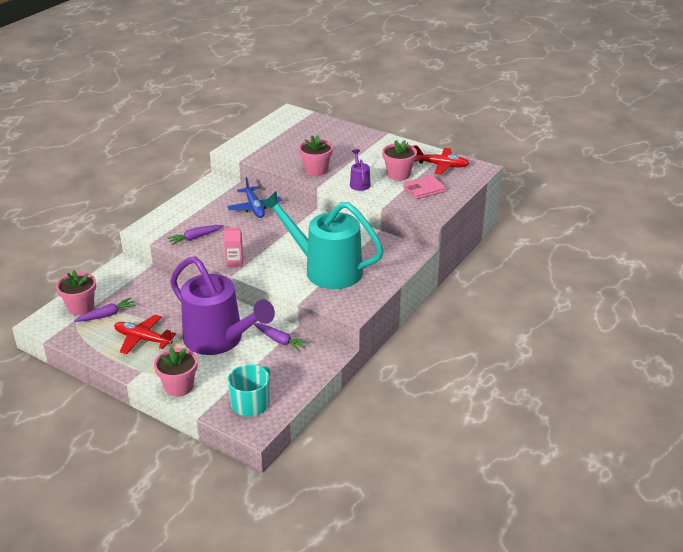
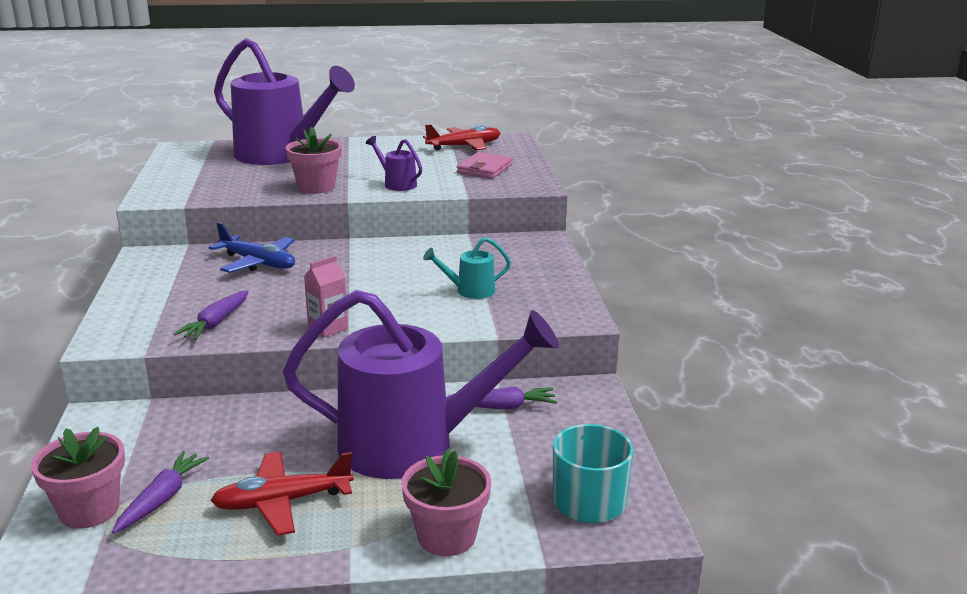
camera: 40 degrees left, 10 degrees down
(325, 269) = (470, 291): turquoise watering can -> turquoise watering can, size x0.40
(331, 137) = (281, 155): none -> purple watering can
(398, 174) = (430, 165): pink flower pot -> none

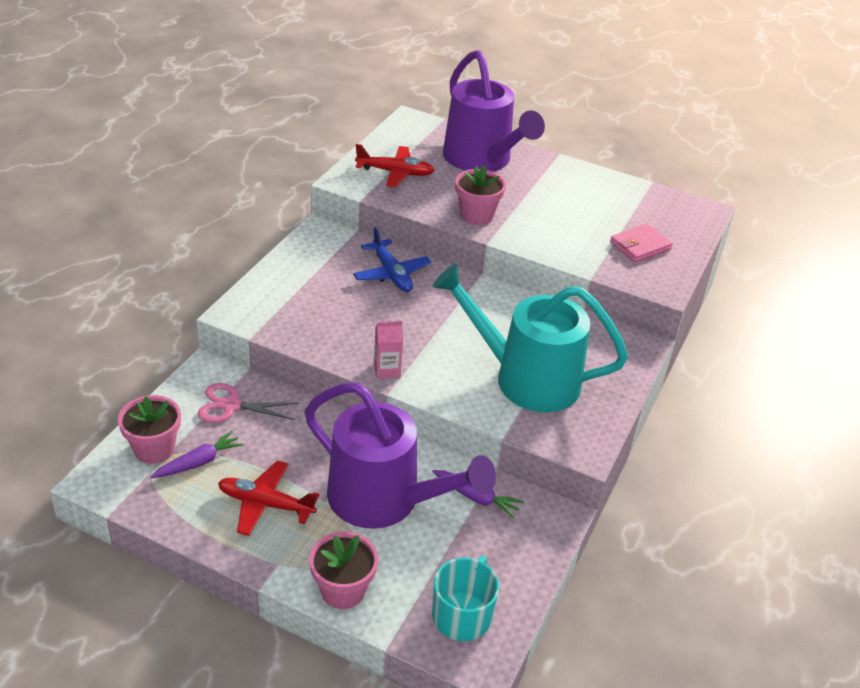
camera: 30 degrees right, 15 degrees up
(157, 436) = (231, 406): none -> pink scissors
(216, 323) = (315, 328): purple carrot -> none
(396, 184) = (545, 237): purple watering can -> none
(464, 146) = (651, 206): red plane -> red plane (395, 173)
(470, 291) = (525, 378): turquoise watering can -> turquoise watering can, size x2.48

